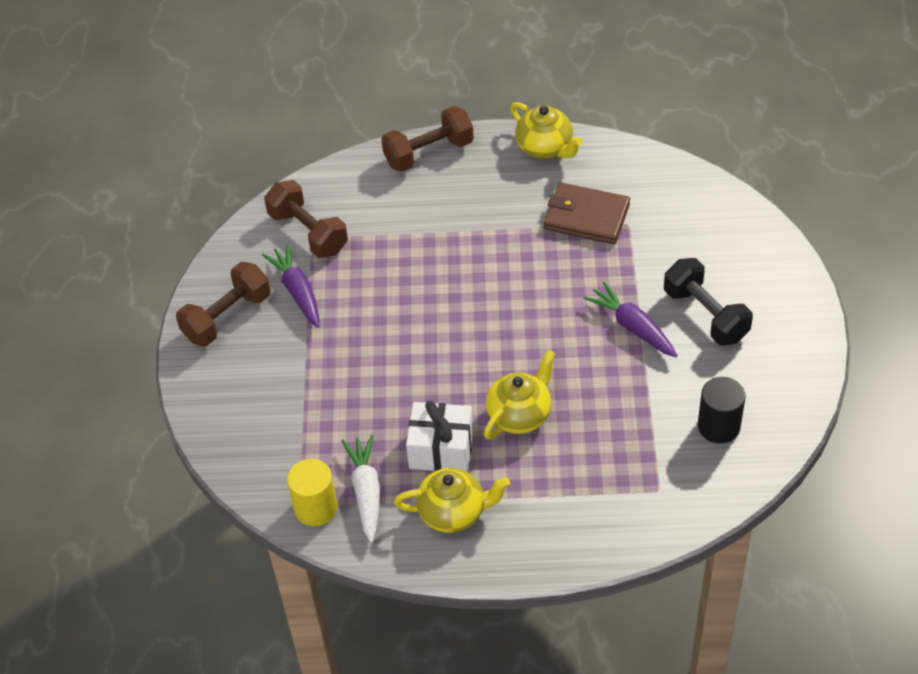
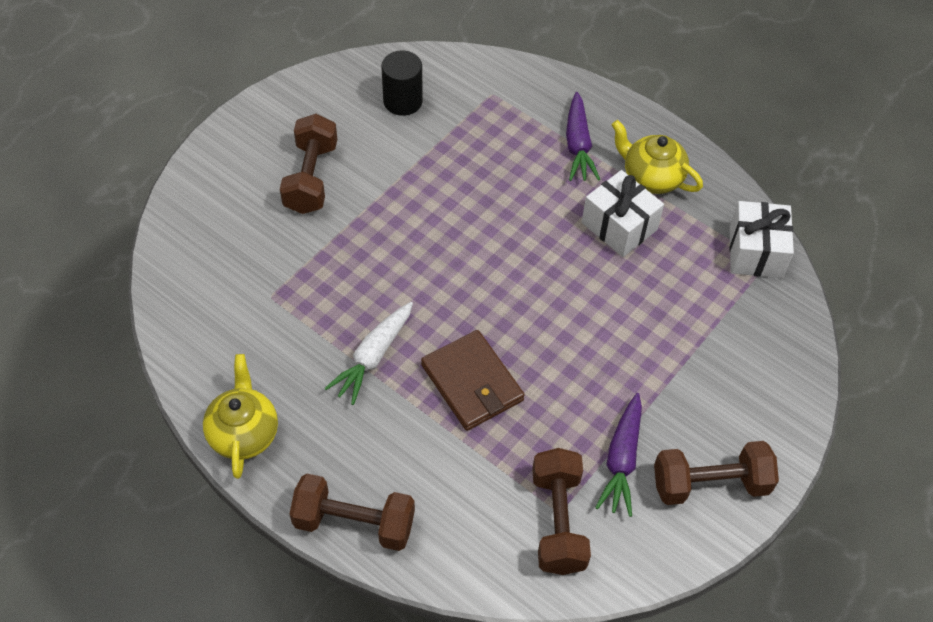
camera: 145 degrees left, 5 degrees up
(316, 508) = (755, 252): yellow cylinder -> white gift
(366, 491) = (705, 236): white carrot -> white carrot (373, 357)
(520, 414) = (533, 208): yellow teapot -> none
(586, 217) = (295, 330): brown wallet -> brown wallet (472, 383)
(632, 326) = (375, 210): purple carrot -> purple carrot (578, 145)
(705, 315) = (311, 178): black dumbbell -> brown dumbbell

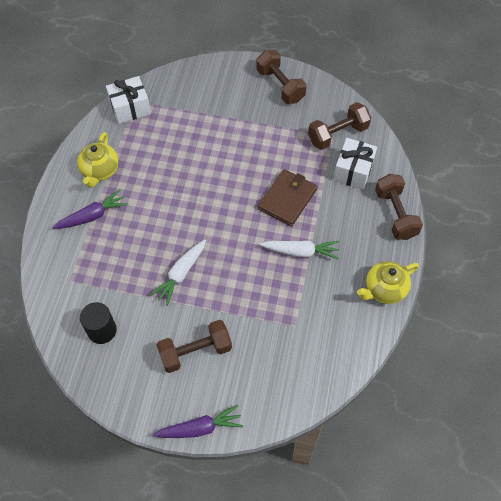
camera: 115 degrees left, 5 degrees up
(429, 204) = (181, 274): none -> white carrot
(619, 226) = (145, 173): white gift -> white gift (353, 171)
(621, 460) = (290, 122): purple carrot -> purple carrot (200, 428)

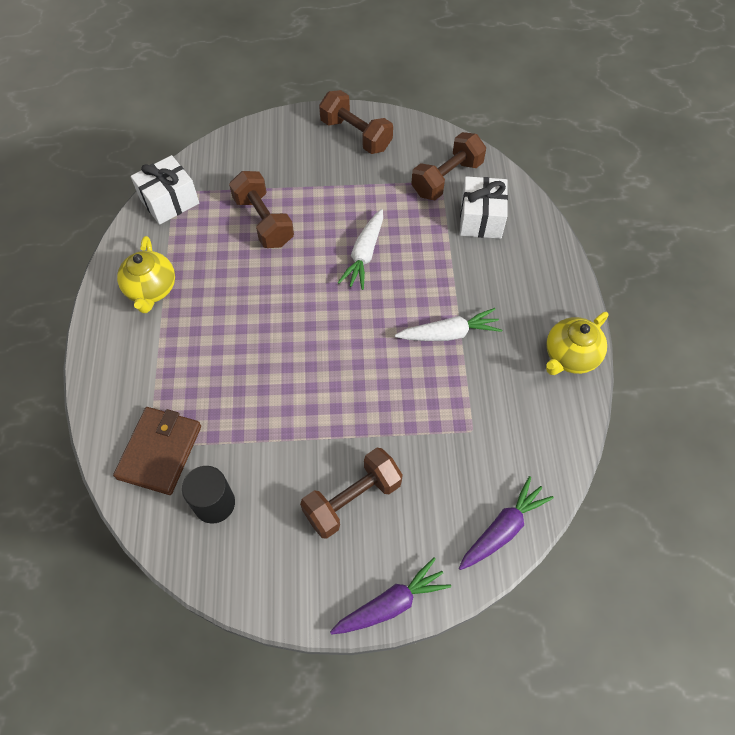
camera: 15 degrees left, 0 degrees up
(92, 216) = (157, 351): purple carrot -> purple carrot (503, 528)
(181, 274) = (301, 400): white carrot -> white carrot (364, 254)
(287, 199) = (410, 271): brown wallet -> brown wallet (160, 452)
(395, 214) = (550, 260): brown dumbbell -> brown dumbbell (263, 221)

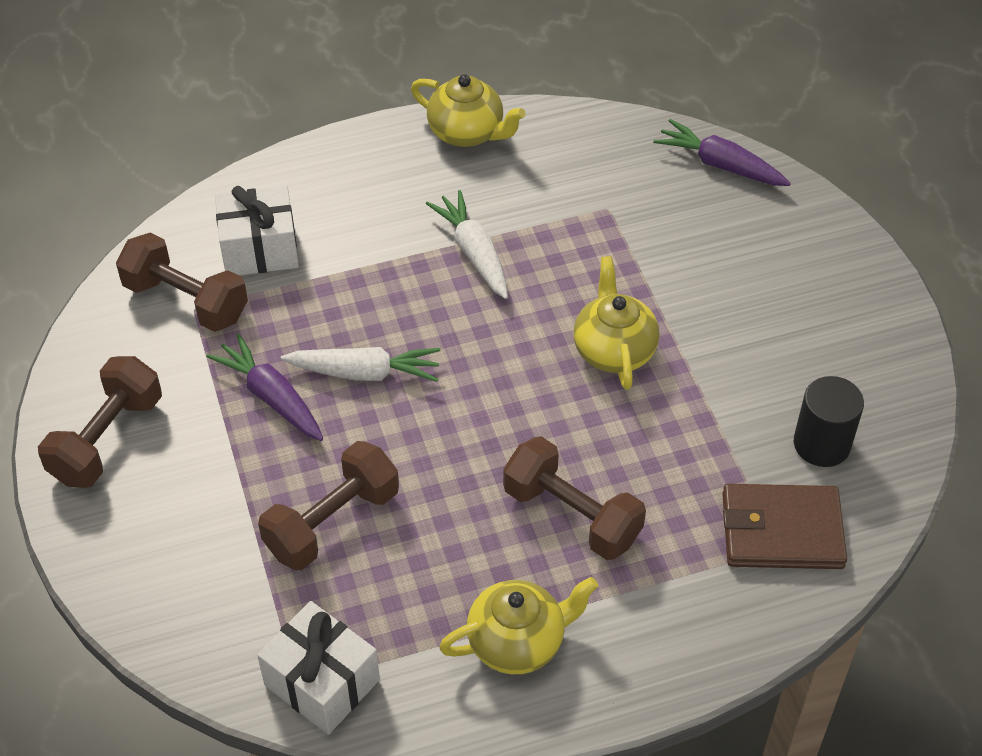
camera: 105 degrees left, 10 degrees down
(338, 396) = (614, 350): none -> yellow teapot
(352, 499) = (749, 304): brown dumbbell -> brown dumbbell (572, 515)
(391, 603) = (852, 244): purple carrot -> purple carrot (271, 397)

